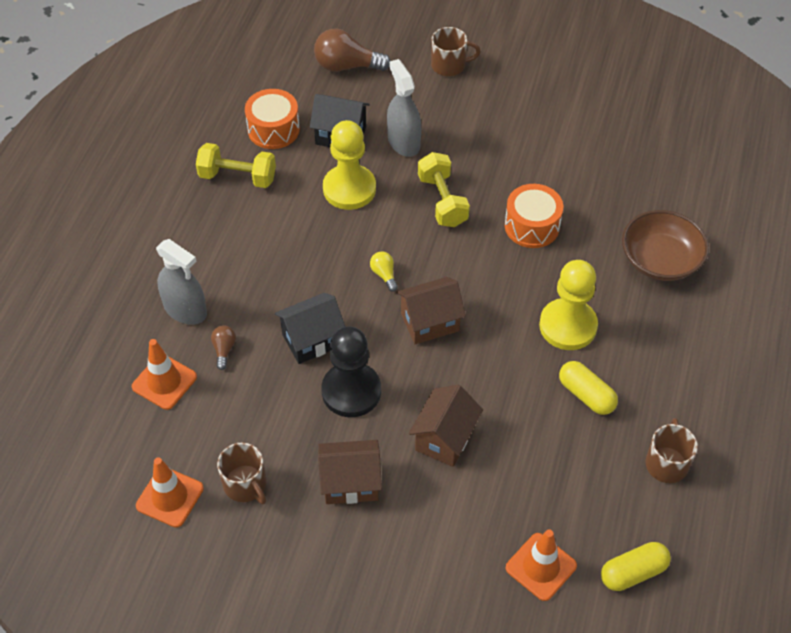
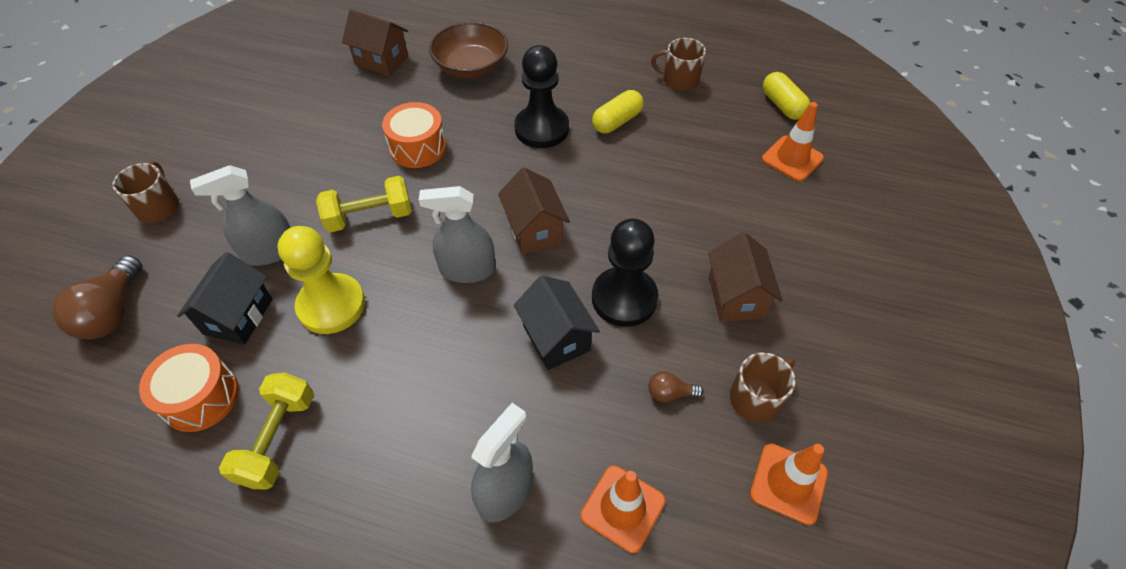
camera: 90 degrees left, 0 degrees up
(224, 350) = (570, 436): brown light bulb -> brown light bulb (670, 393)
(384, 275) = (467, 269): yellow light bulb -> grey spray bottle
(444, 438) = (673, 220): brown house -> brown house (381, 60)
(568, 326) = (541, 129): yellow pawn -> black pawn

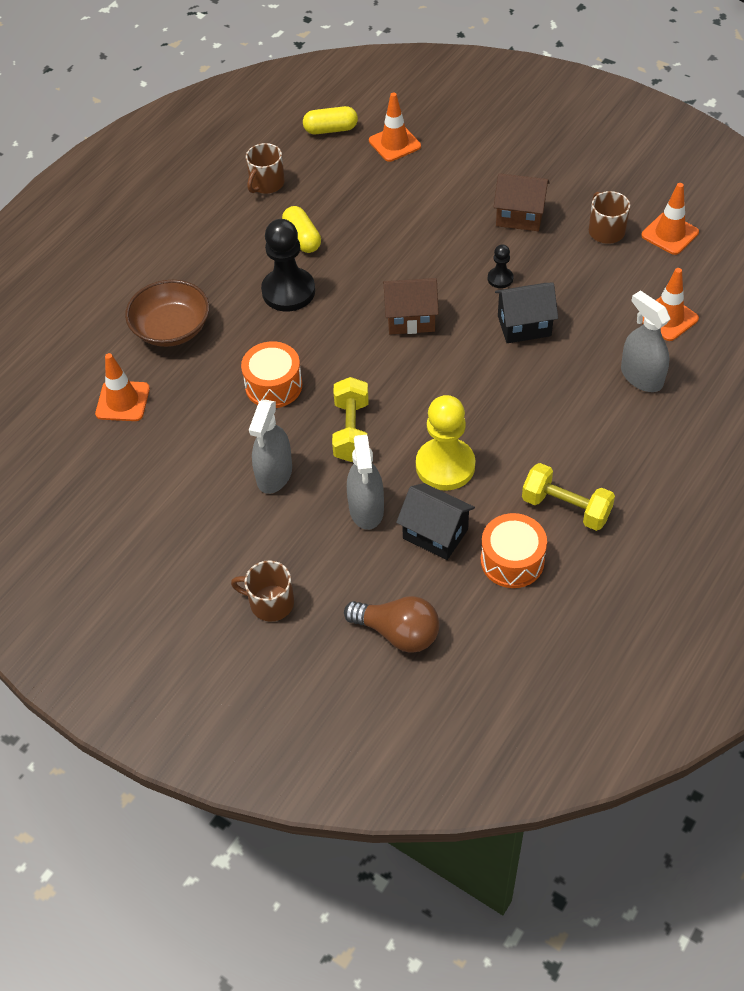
camera: 70 degrees left, 0 degrees up
(381, 60) = (123, 401): brown house -> orange traffic cone
(467, 269) = (438, 369): grey spray bottle -> grey spray bottle (274, 474)
(624, 298) = (500, 278): black pawn -> black pawn, size x0.48
(670, 393) = (589, 273): brown light bulb -> none

